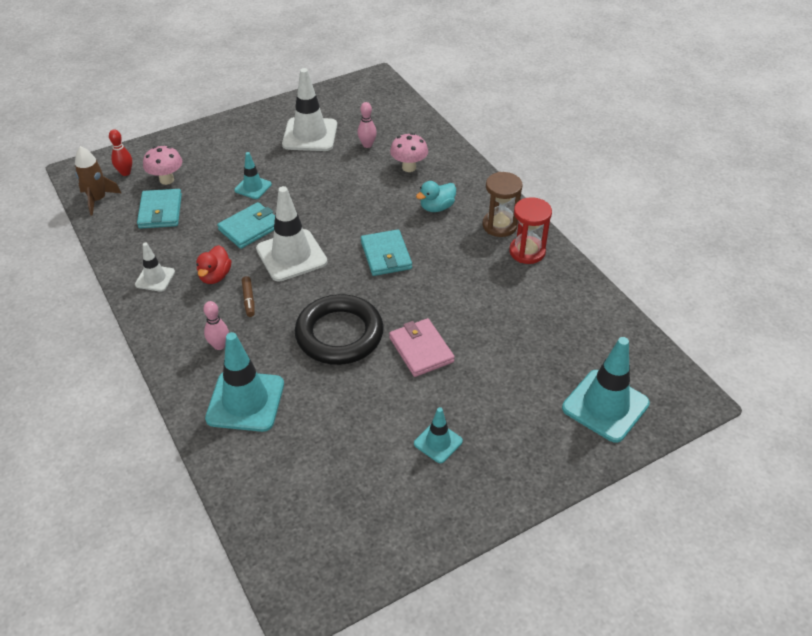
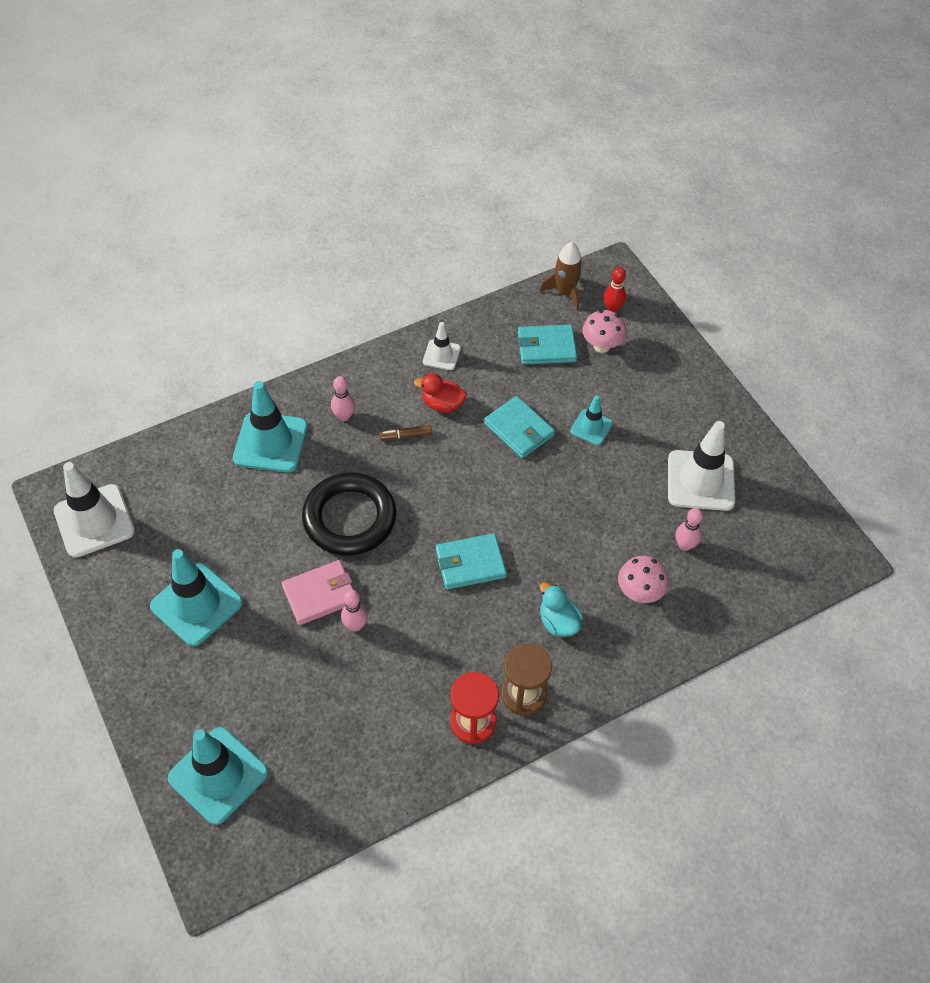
camera: 90 degrees right, 10 degrees up
(291, 255) = (472, 470): white traffic cone -> white traffic cone (94, 521)
(438, 442) = (196, 604): turquoise traffic cone -> turquoise traffic cone, size x1.86
(450, 324) = (355, 625): none -> pink bowling pin

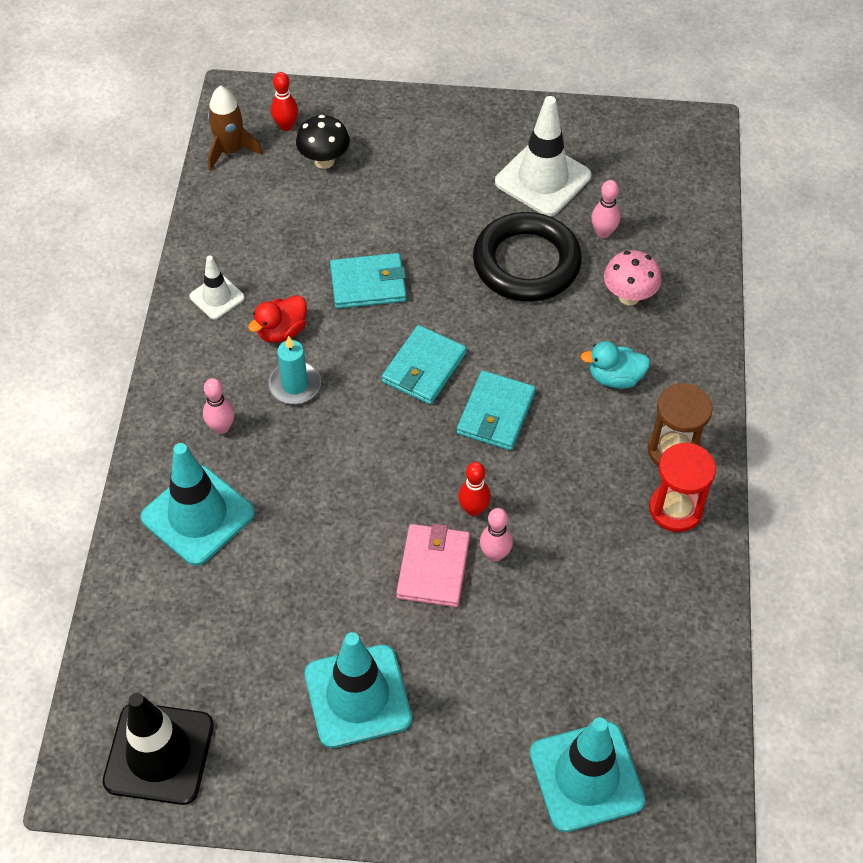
camera: 55 degrees left, 0 degrees up
(94, 521) = (159, 753): white traffic cone -> black traffic cone
(349, 518) = (358, 491): black ring -> black ring (526, 263)
(382, 593) = (473, 509): none -> red bowling pin
(405, 436) = (295, 385): brown marker -> turquoise candle
(546, 347) = (286, 204): turquoise wallet -> turquoise wallet (424, 368)
(591, 427) = (414, 225): turquoise traffic cone -> none
(601, 346) = (324, 161): pink mushroom -> black mushroom

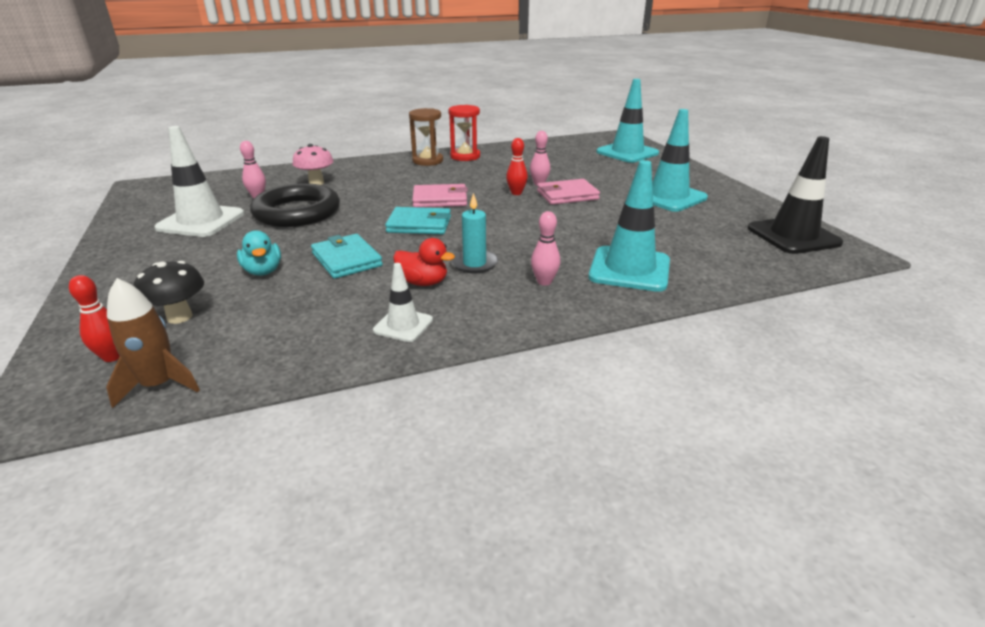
camera: 115 degrees left, 25 degrees down
(496, 413) = (440, 199): turquoise wallet -> pink wallet
(615, 378) = (386, 177): turquoise duck -> turquoise duck (263, 271)

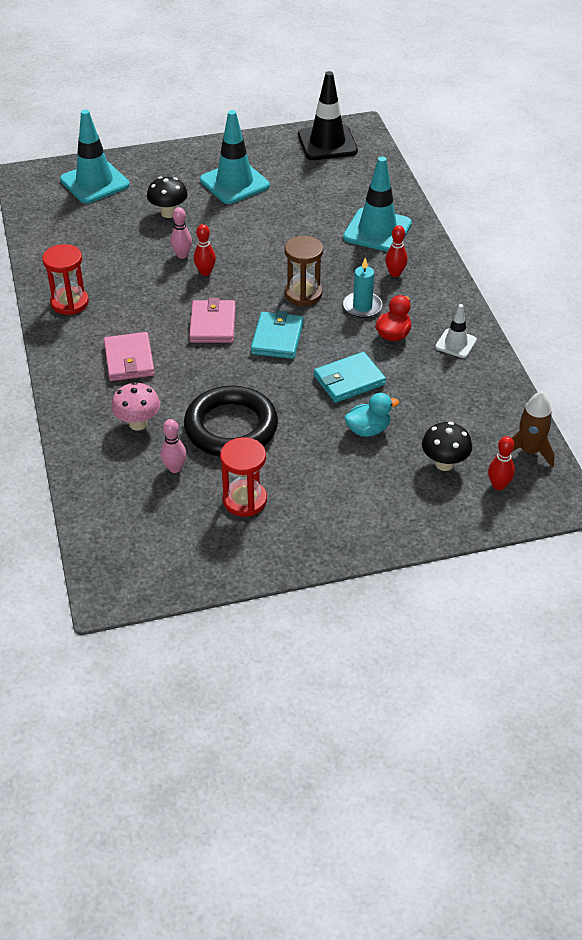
camera: 85 degrees left, 15 degrees up
(201, 221) = (245, 500): white traffic cone -> red hourglass
(427, 161) = (78, 334): brown hourglass -> brown hourglass (303, 294)
(544, 282) = (395, 273): pink bowling pin -> red bowling pin
(567, 195) = (218, 241): pink wallet -> pink wallet (129, 360)
(600, 176) = (168, 213): none -> black mushroom

